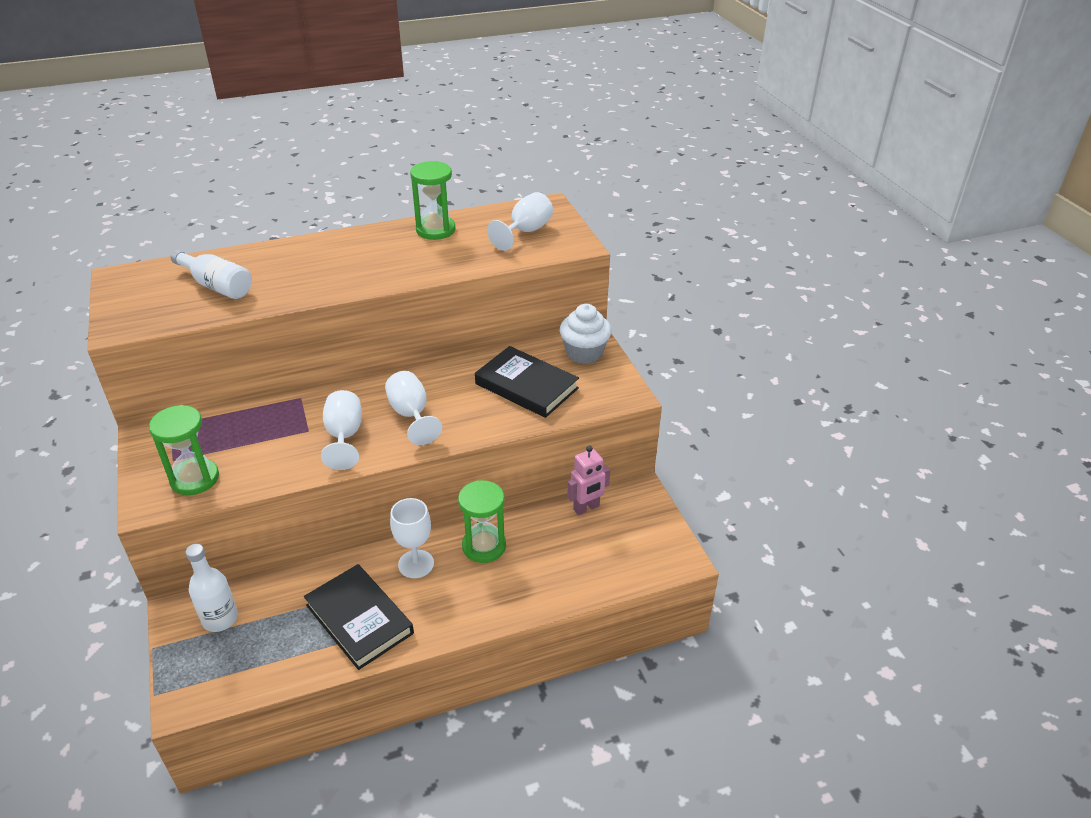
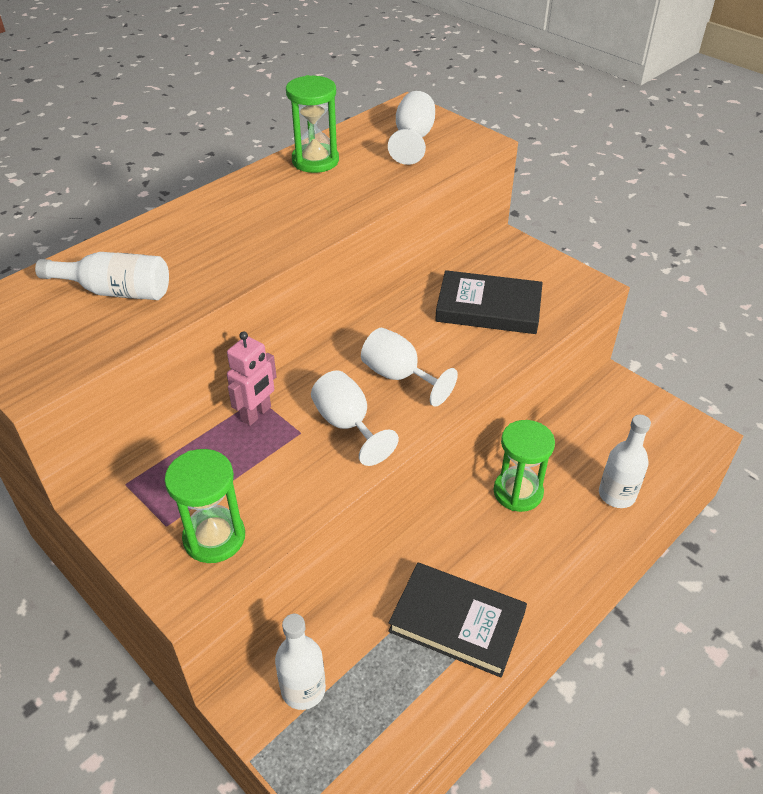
camera: 25 degrees left, 5 degrees up
(416, 564) = (466, 538): white goblet -> none
(562, 578) = (616, 495): none -> white bottle
(584, 353) = (513, 257): white cupcake -> none
(586, 508) = (581, 416): pink robot -> pink robot (256, 414)

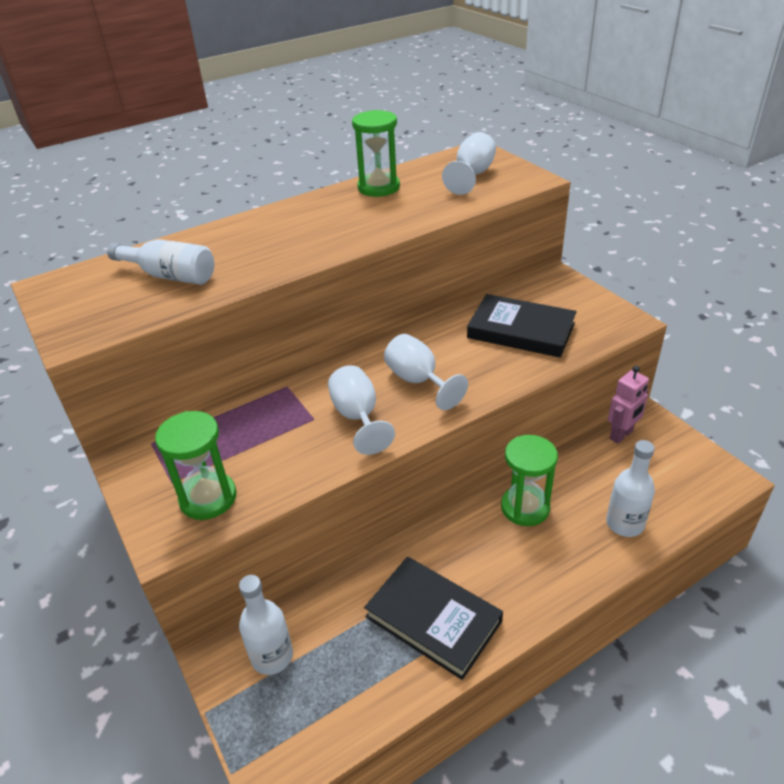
camera: 15 degrees right, 5 degrees down
(256, 414) = (280, 399): pink robot -> pink robot (621, 435)

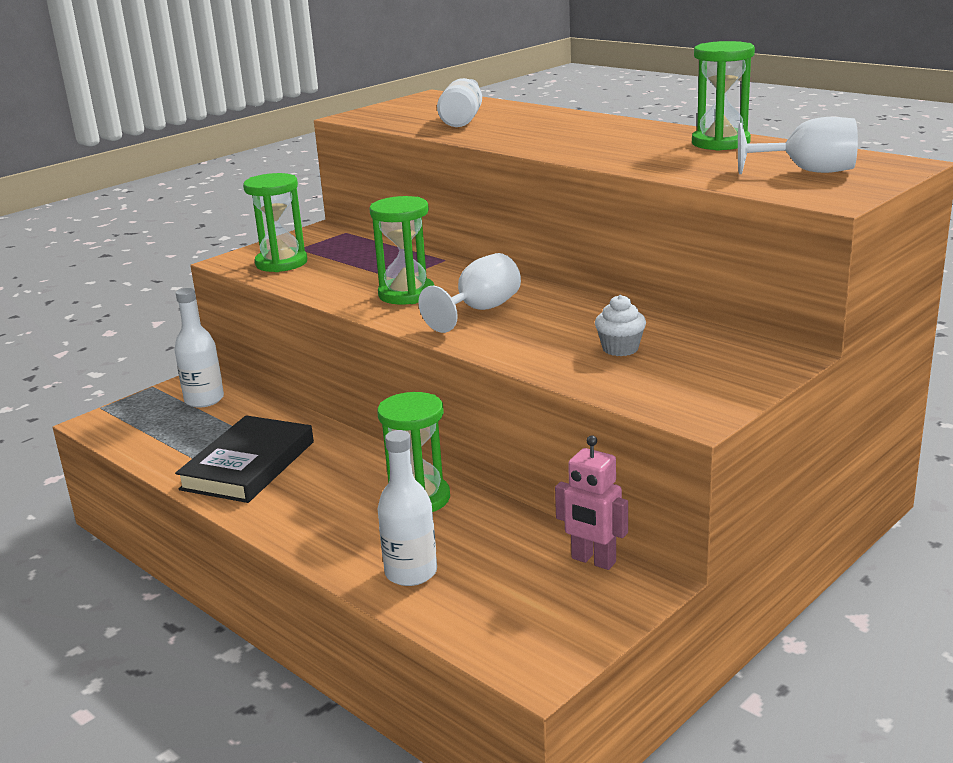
camera: 75 degrees right, 15 degrees down
(358, 417) = (406, 294): white goblet -> green hourglass
(521, 330) = (620, 349): black book -> white cupcake

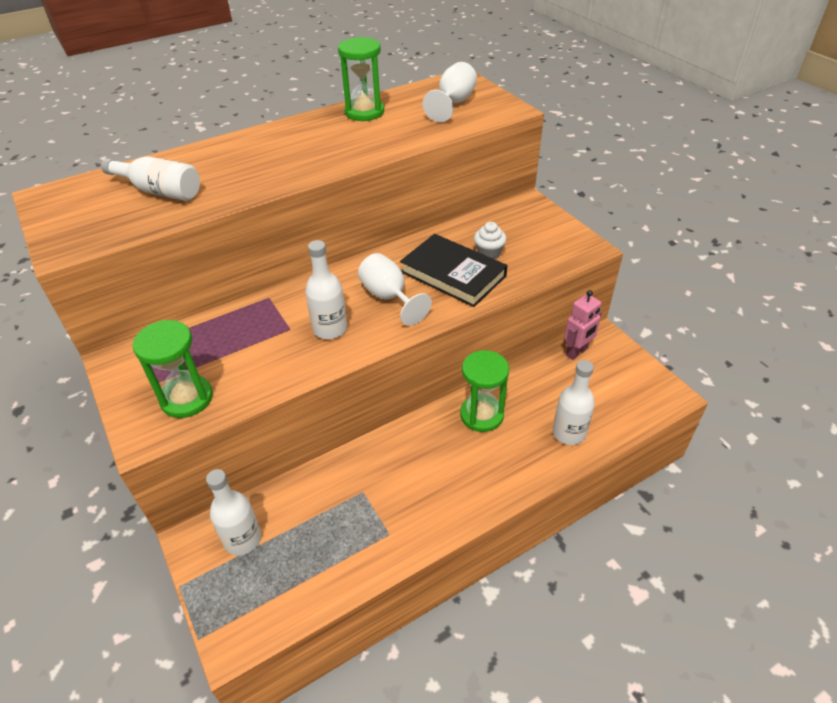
camera: 75 degrees left, 20 degrees up
(248, 465) = (388, 512): black book -> black book (453, 274)
(406, 294) = (330, 329): green hourglass -> white bottle

